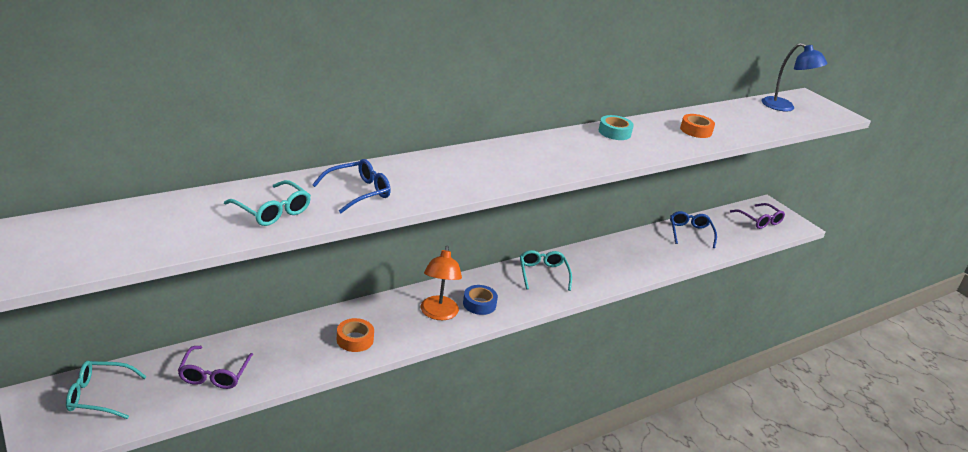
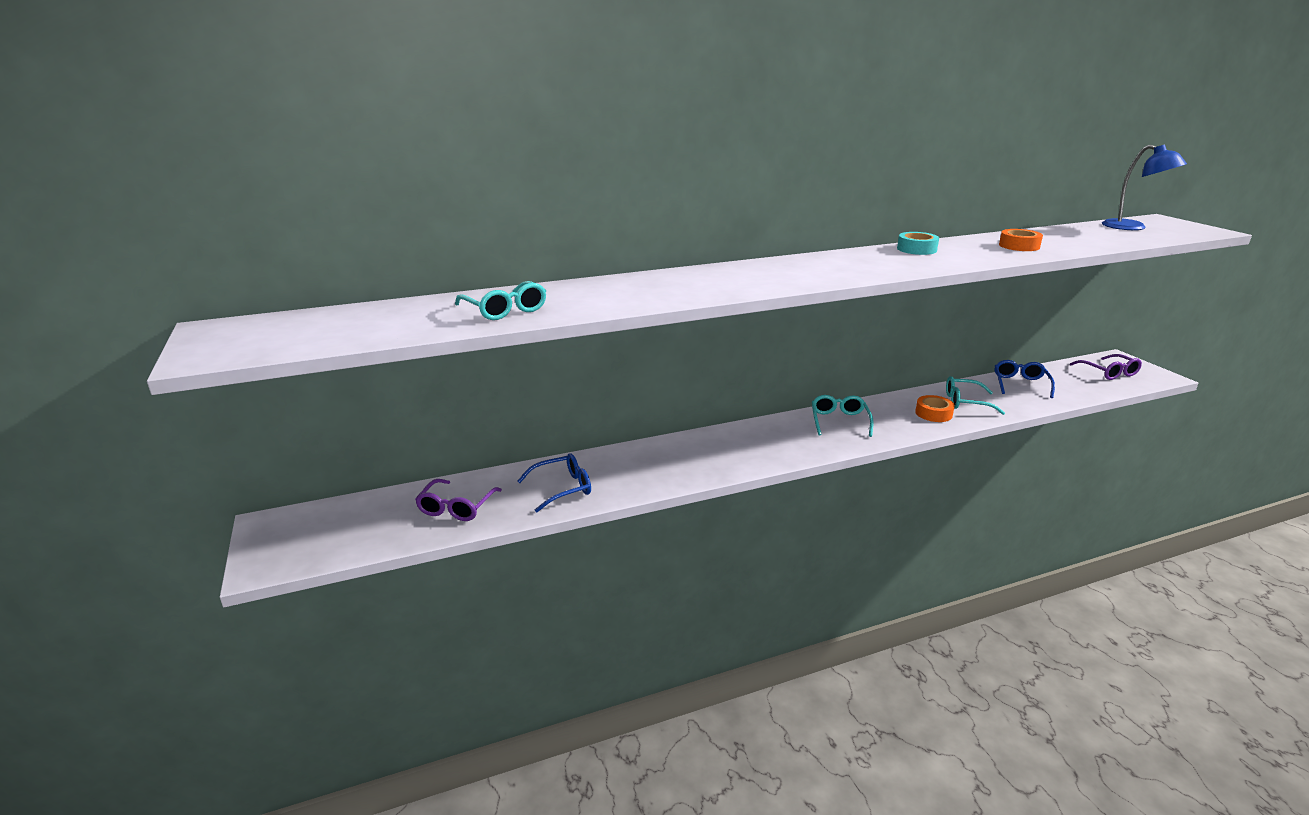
camera: 15 degrees right, 5 degrees down
(99, 396) = (333, 523): turquoise glasses -> turquoise glasses (966, 402)
(355, 339) = (615, 479): orange tape -> orange tape (933, 413)
(358, 192) = (605, 296): blue glasses -> blue glasses (562, 488)
(438, 314) = (713, 457): orange lamp -> none
(479, 304) = (762, 448): blue tape -> none

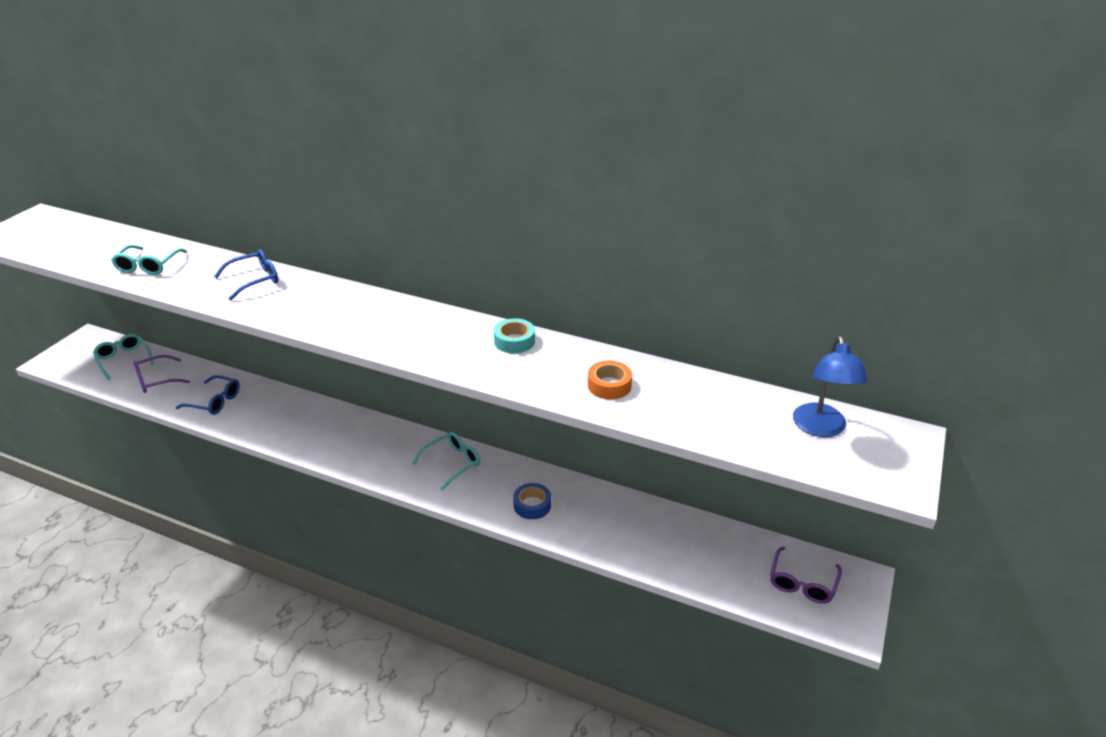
camera: 45 degrees right, 10 degrees up
(933, 413) = (532, 505): orange tape -> blue tape
(966, 402) = (583, 514): turquoise glasses -> turquoise glasses (124, 359)
(1020, 384) = (676, 532): blue glasses -> blue glasses (254, 280)

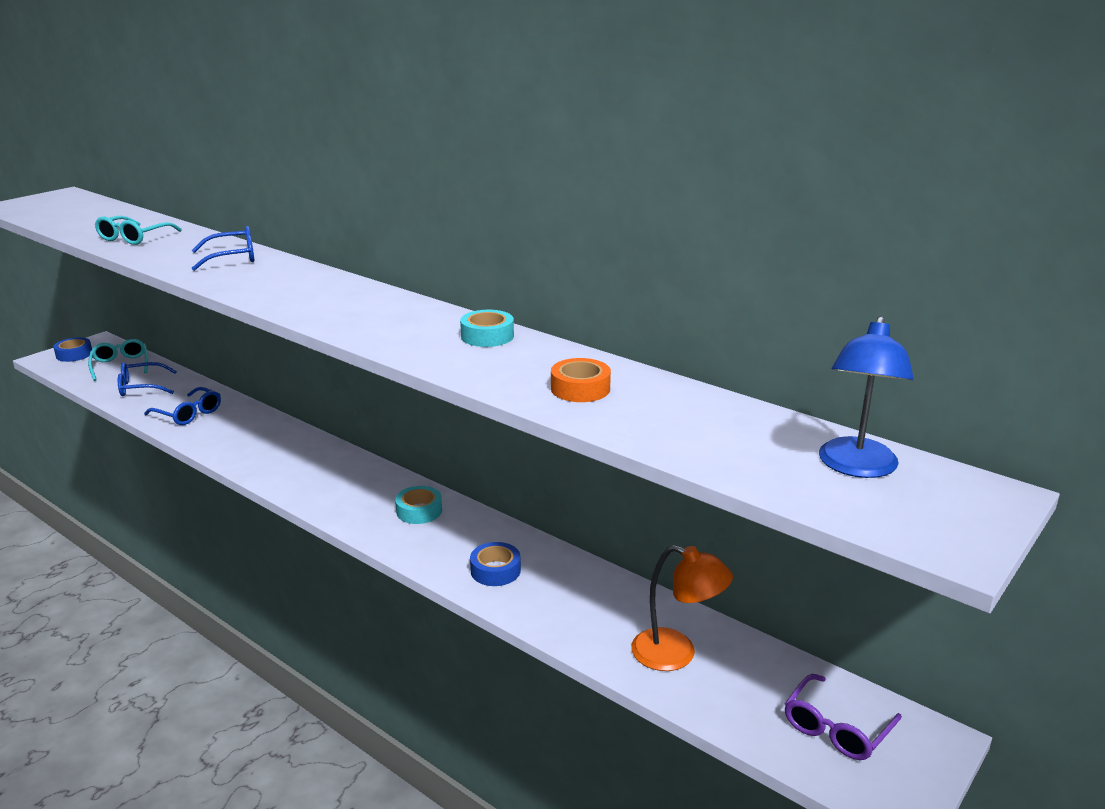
camera: 15 degrees right, 10 degrees down
(72, 354) = (74, 354): none -> blue tape
(156, 380) = (141, 387): purple glasses -> blue glasses
(452, 463) = (419, 511): turquoise glasses -> turquoise tape
(683, 549) = (676, 654): none -> orange lamp

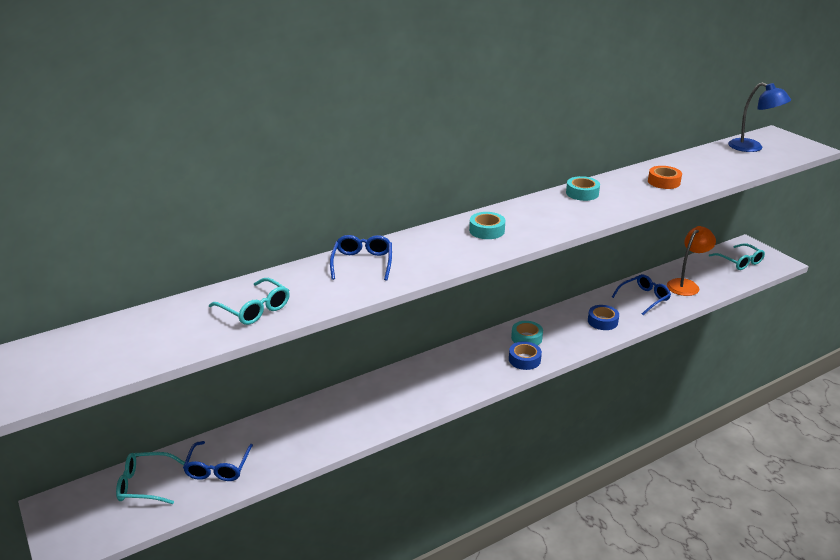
camera: 70 degrees left, 5 degrees up
(74, 354) = (75, 525): blue tape -> blue tape (524, 359)
(188, 414) = (305, 437): blue glasses -> blue glasses (644, 298)
(333, 297) = (487, 230): none -> turquoise tape
(836, 728) = (739, 262): purple glasses -> turquoise glasses

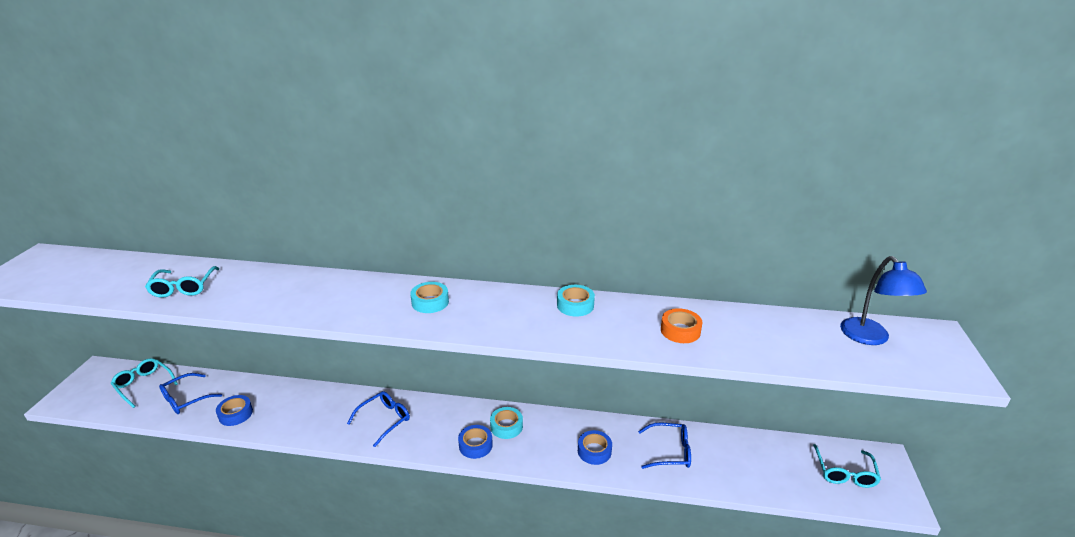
camera: 40 degrees right, 0 degrees up
(293, 449) = (235, 414): none -> blue tape
(362, 263) = (301, 286): blue glasses -> blue glasses (384, 420)
(686, 285) = (738, 463): orange lamp -> none

